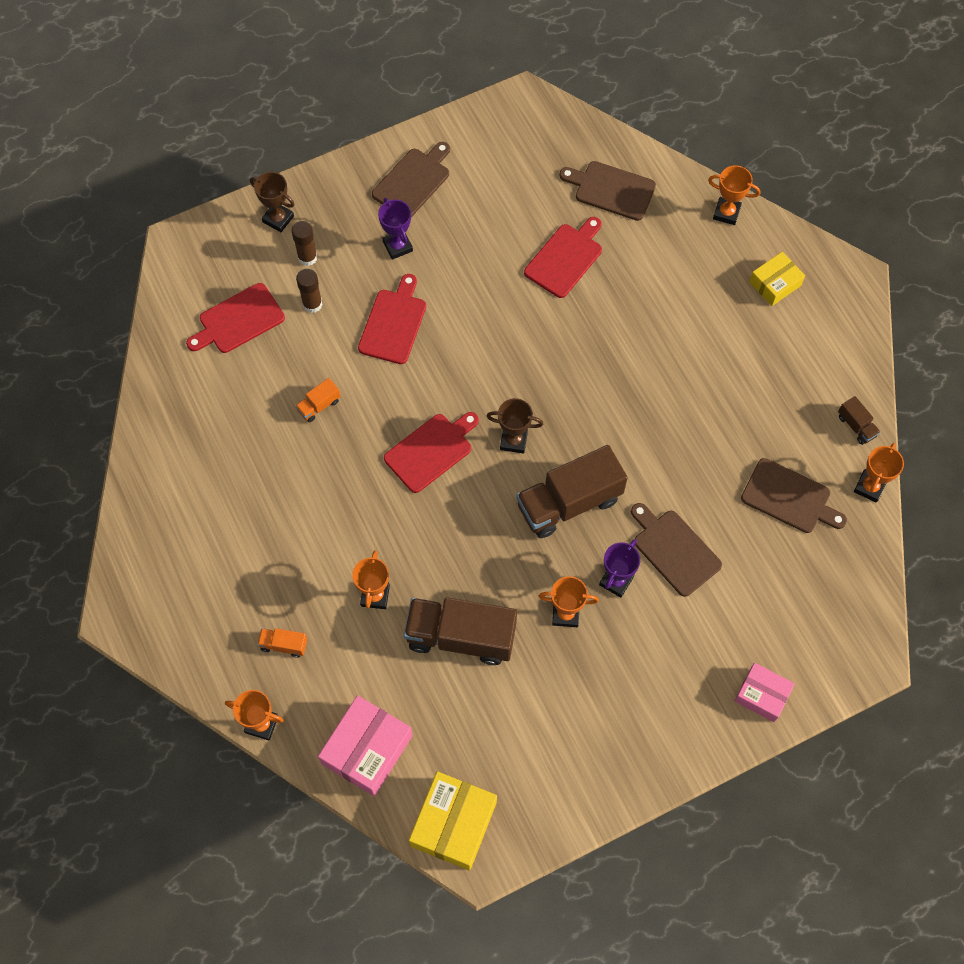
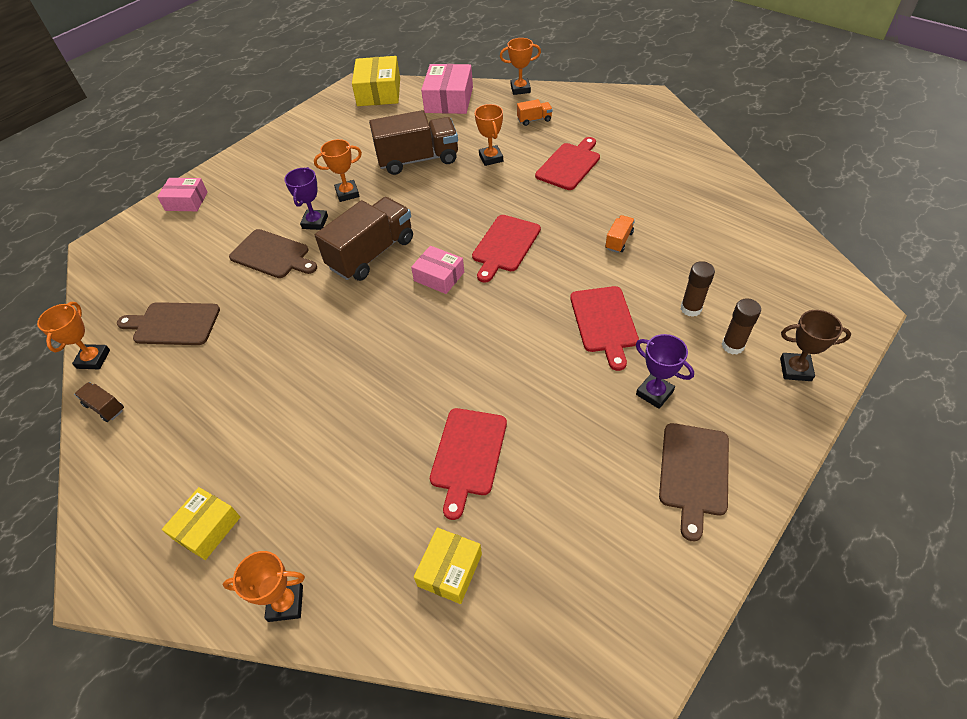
camera: 160 degrees right, 15 degrees down
(238, 320) = (742, 272): red cutting board -> red cutting board (569, 165)
(513, 441) = (439, 276): brown trophy -> pink box
(611, 190) = (450, 570): brown cutting board -> yellow box

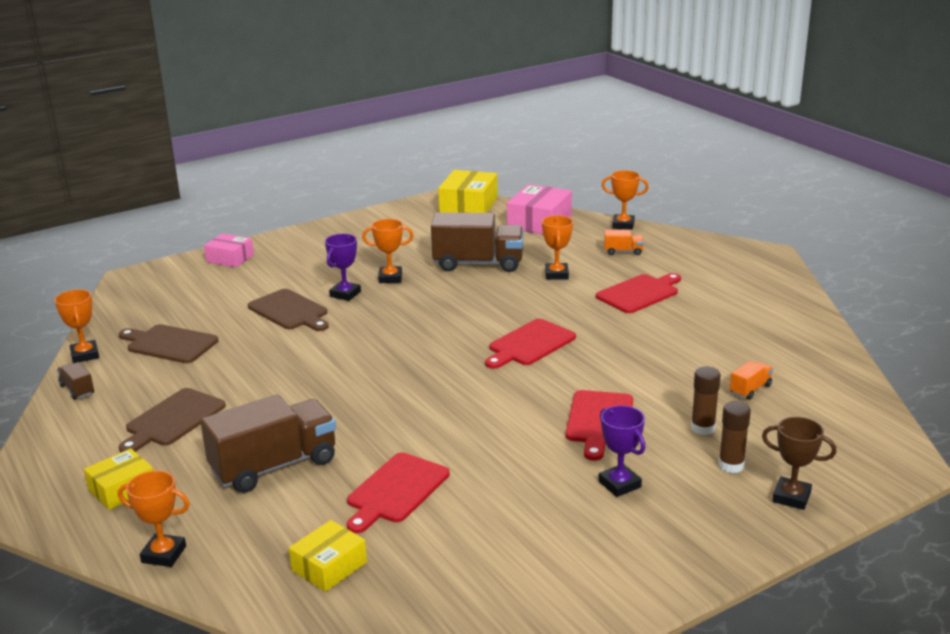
camera: 15 degrees right, 25 degrees down
(93, 359) = (85, 355): orange trophy -> orange trophy turned 45 degrees counterclockwise
(372, 254) = (388, 327): brown truck -> brown truck (274, 466)
(439, 276) = (446, 355): pink box -> none
(619, 241) = (656, 361): orange truck -> orange truck (750, 389)
(694, 473) = (623, 552): brown cutting board -> brown cutting board (173, 419)

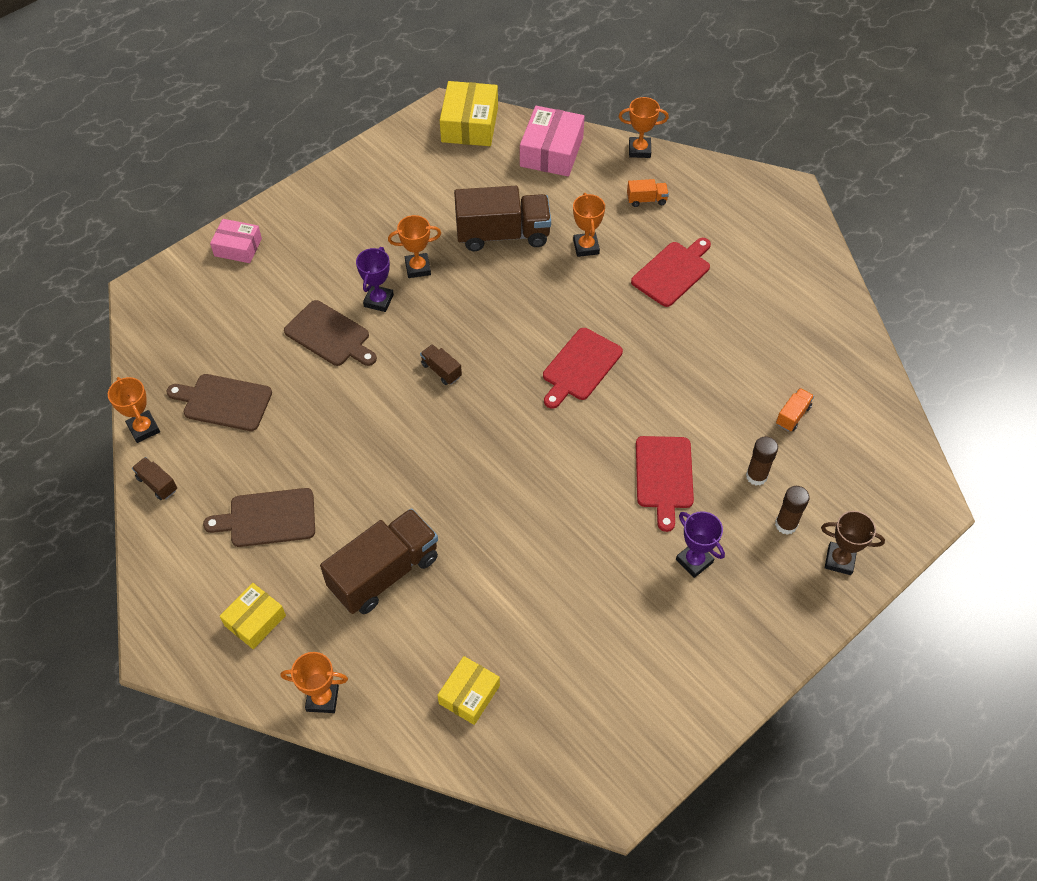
camera: 10 degrees left, 30 degrees up
(173, 419) = (268, 518): brown cutting board -> brown cutting board turned 60 degrees clockwise
(388, 338) = (441, 370): none -> brown truck
(396, 491) = (502, 592): red cutting board -> none

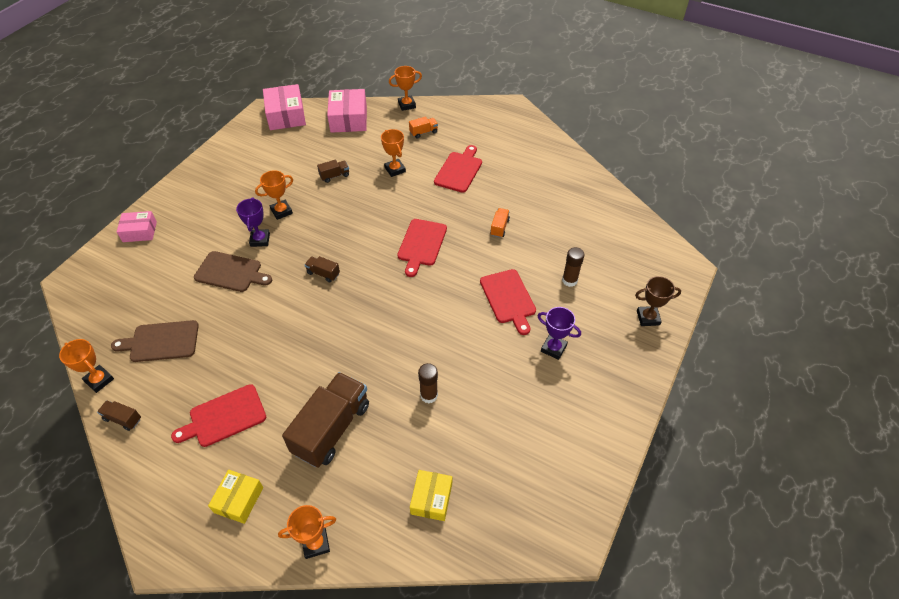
camera: 20 degrees left, 5 degrees down
(268, 518) = (224, 417): brown cutting board -> red cutting board
(469, 124) = (286, 115): yellow box -> pink box
(503, 234) = (334, 176): brown truck -> brown truck, size x0.44
(786, 524) = (603, 305): brown glue stick -> brown glue stick (429, 395)
(793, 415) = (575, 236): orange truck -> orange truck (499, 227)

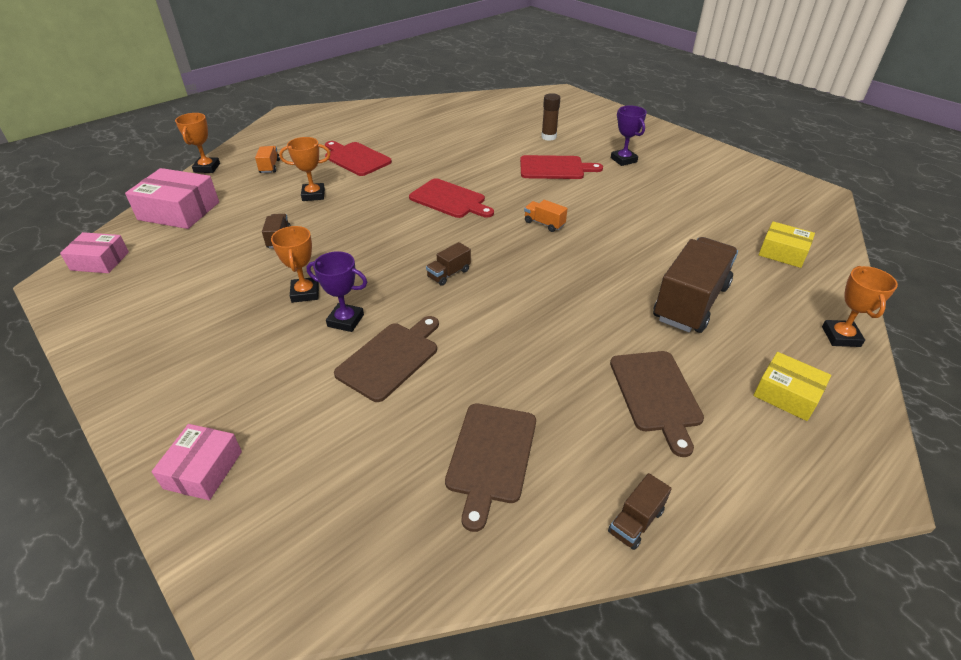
camera: 70 degrees left, 10 degrees down
(99, 380) = (543, 556): orange trophy -> none
(224, 417) = (656, 394): red cutting board -> brown cutting board
(286, 115) = (100, 261): pink box -> pink box, size x0.63
(332, 428) = (690, 302): brown truck -> brown truck turned 75 degrees clockwise
(429, 395) = (660, 232): brown glue stick -> none
(499, 227) = (458, 154): orange truck -> orange truck (544, 223)
(553, 348) = (623, 160): purple trophy -> purple trophy turned 75 degrees counterclockwise
(648, 318) = (606, 117): brown trophy -> none

